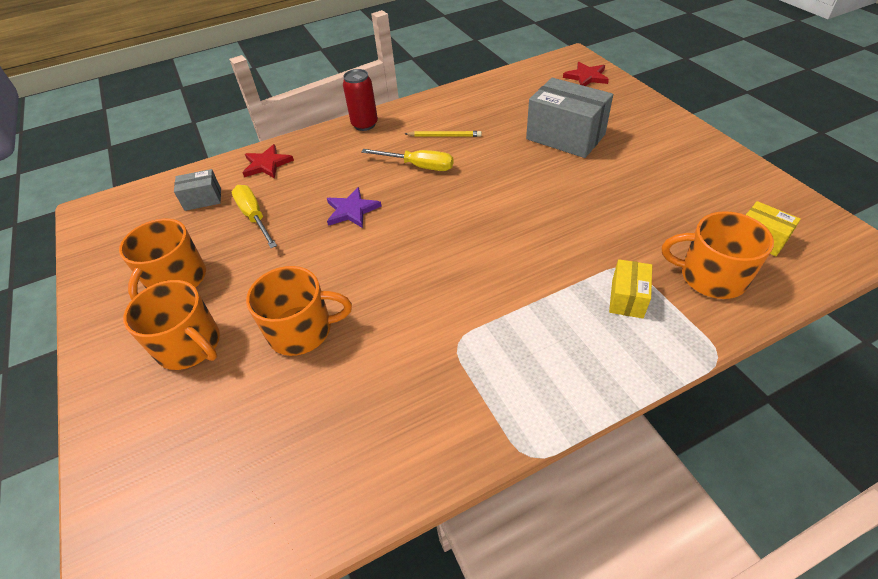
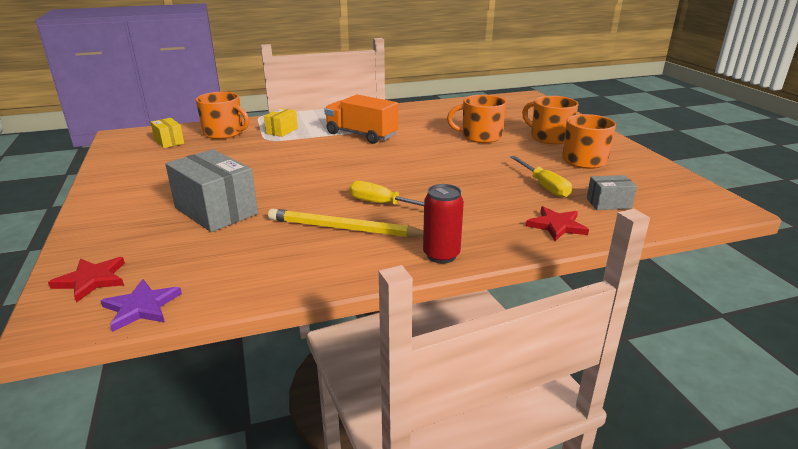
camera: 175 degrees left, 20 degrees down
(352, 210) = (453, 181): purple star -> purple star (141, 307)
(444, 136) = (344, 228): yellow pencil -> yellow pencil, size x1.80
(493, 305) = (361, 135): none -> orange truck

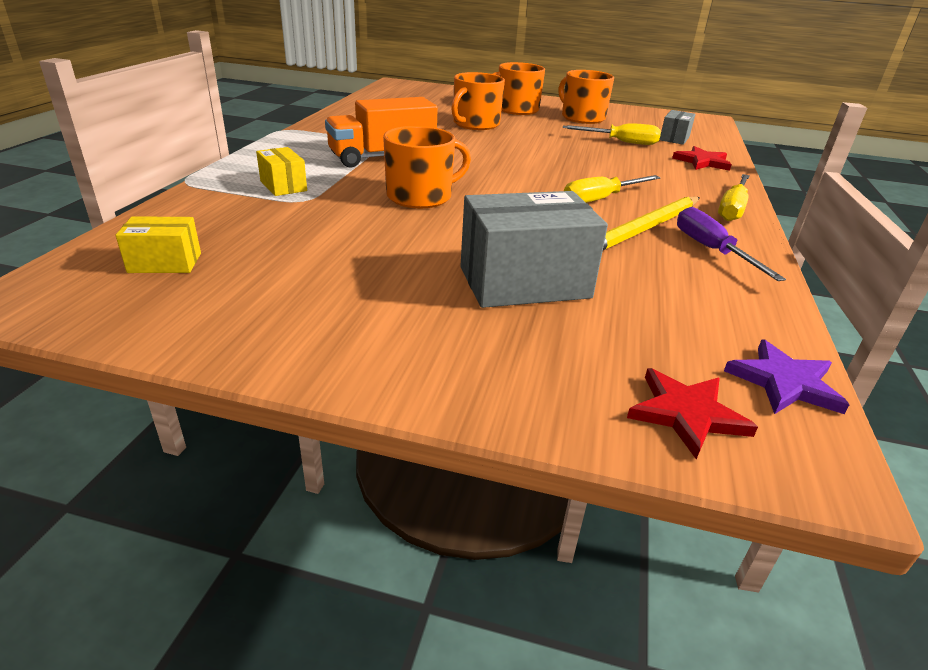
camera: 60 degrees left, 5 degrees up
(224, 133) = (213, 218): orange mug -> orange mug (421, 196)
(333, 258) = (711, 250): none -> purple screwdriver
(441, 255) = (732, 209): red can -> yellow screwdriver

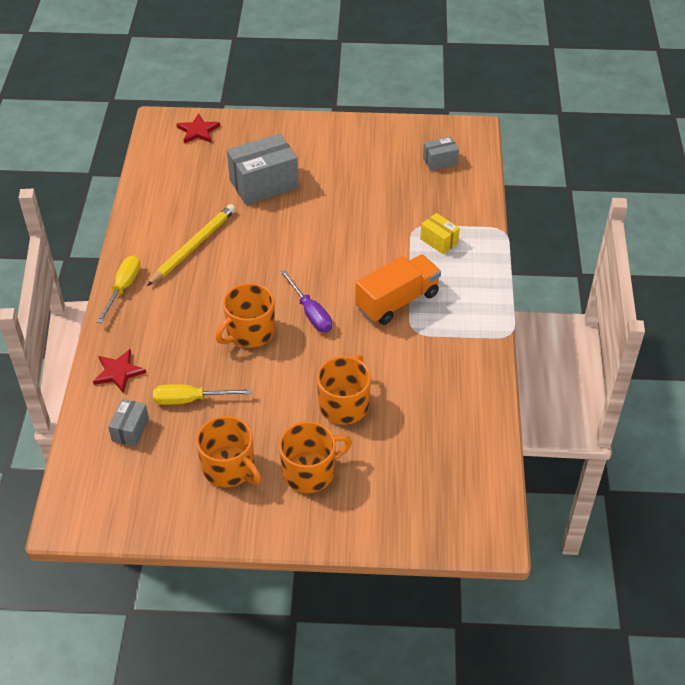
camera: 170 degrees right, 15 degrees up
(165, 263) = (440, 161): yellow box -> grey box
(421, 196) = (344, 250): orange mug -> orange mug (249, 332)
(600, 199) = (219, 278): yellow screwdriver -> none
(711, 250) = (156, 233): purple screwdriver -> purple screwdriver (310, 313)
(784, 382) = (155, 150): purple star -> none

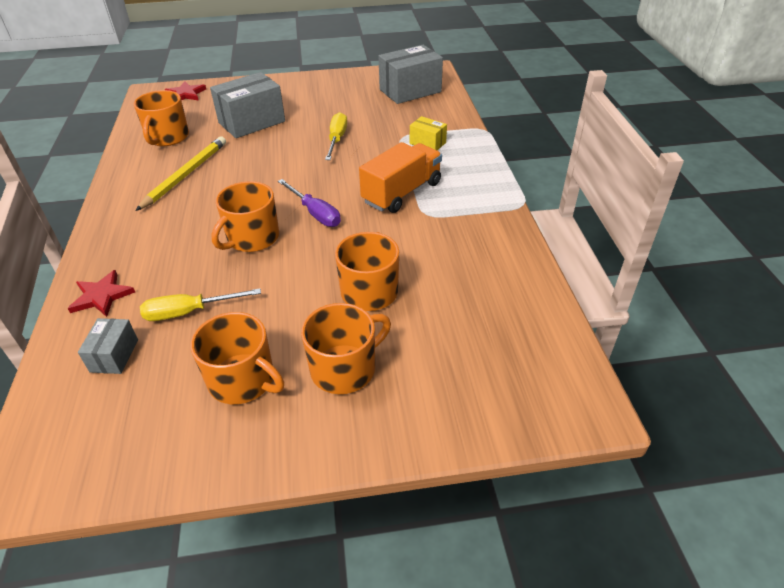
camera: 10 degrees left, 5 degrees down
(123, 288) = (110, 217): yellow screwdriver -> yellow screwdriver (337, 139)
(177, 193) = (167, 137): none -> orange mug
(440, 161) = (410, 91): grey box -> grey box, size x1.94

